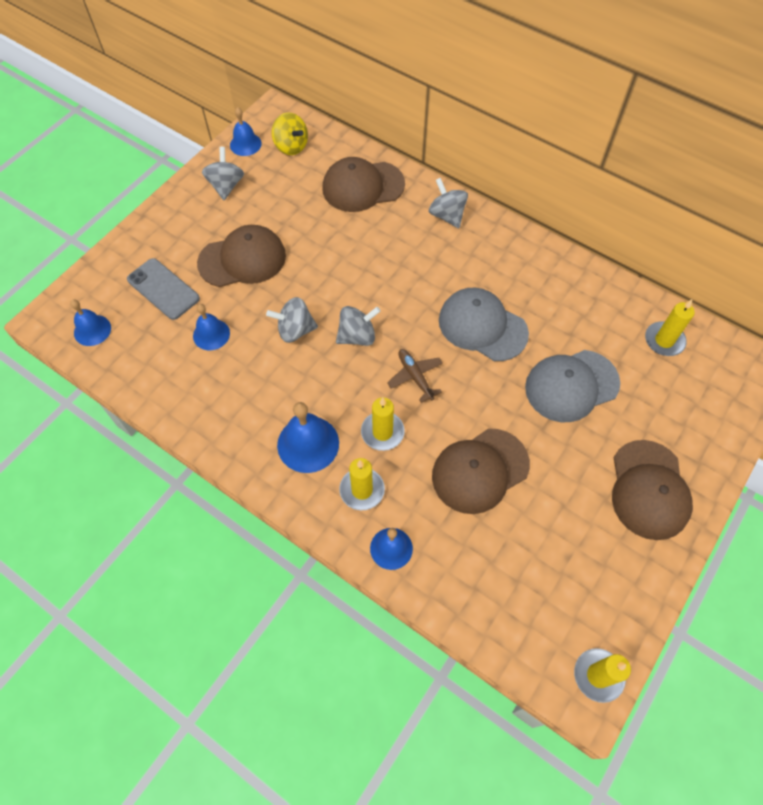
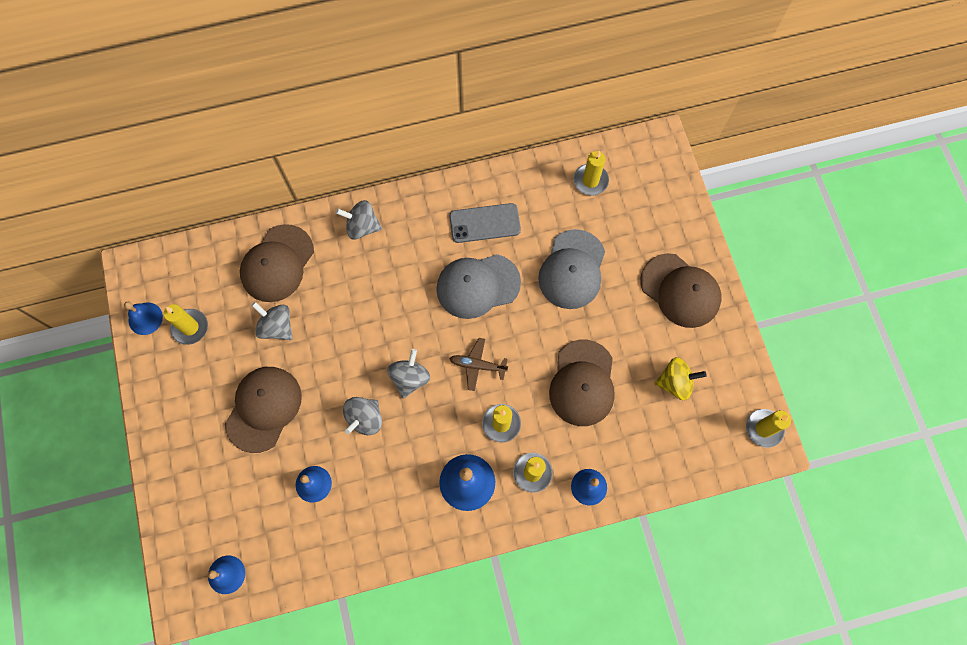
camera: 50 degrees left, 10 degrees up
(163, 289) = (236, 491): grey phone -> grey phone (485, 223)
(226, 186) = (176, 366): grey spinning top -> grey spinning top (277, 327)
(263, 172) = (190, 327): none -> yellow candle
(291, 146) = (183, 285): yellow spinning top -> yellow spinning top (675, 382)

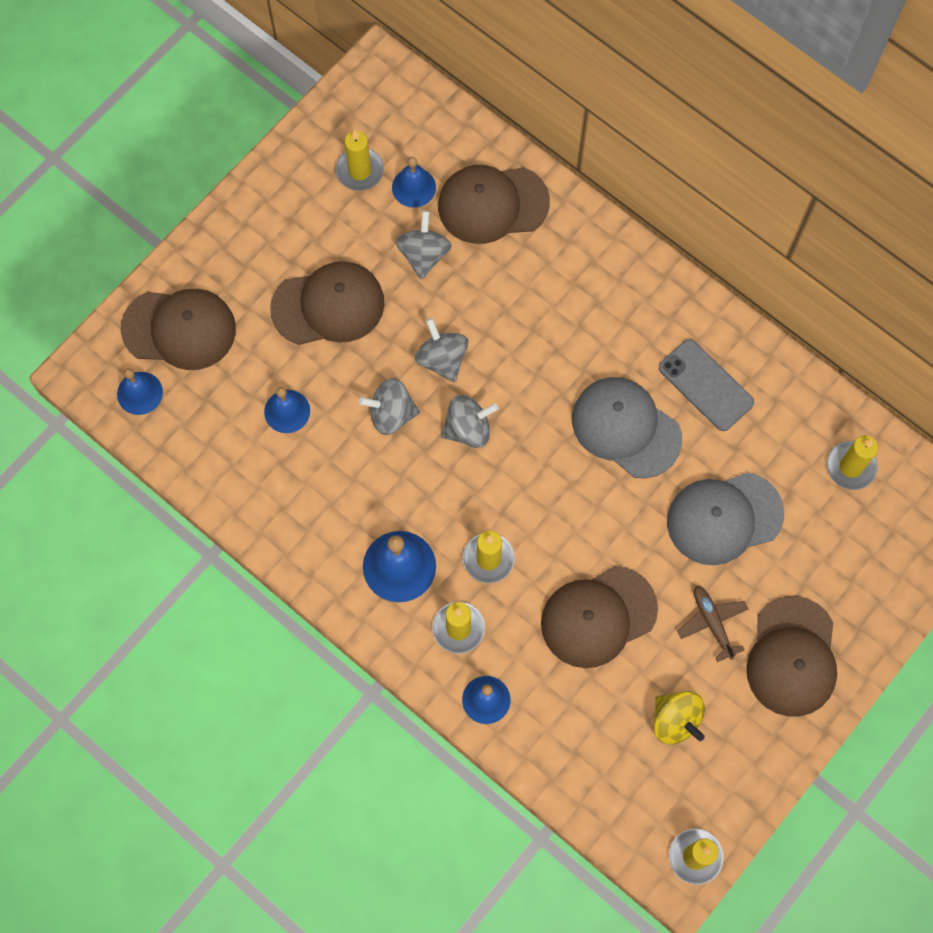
camera: 55 degrees right, 0 degrees up
(145, 318) = (337, 121): blue bell -> blue bell (414, 187)
(203, 517) = (179, 329): none -> brown cap
(362, 227) = (600, 259): grey spinning top -> grey spinning top (442, 359)
(477, 365) = (534, 490): brown plane -> brown plane (712, 622)

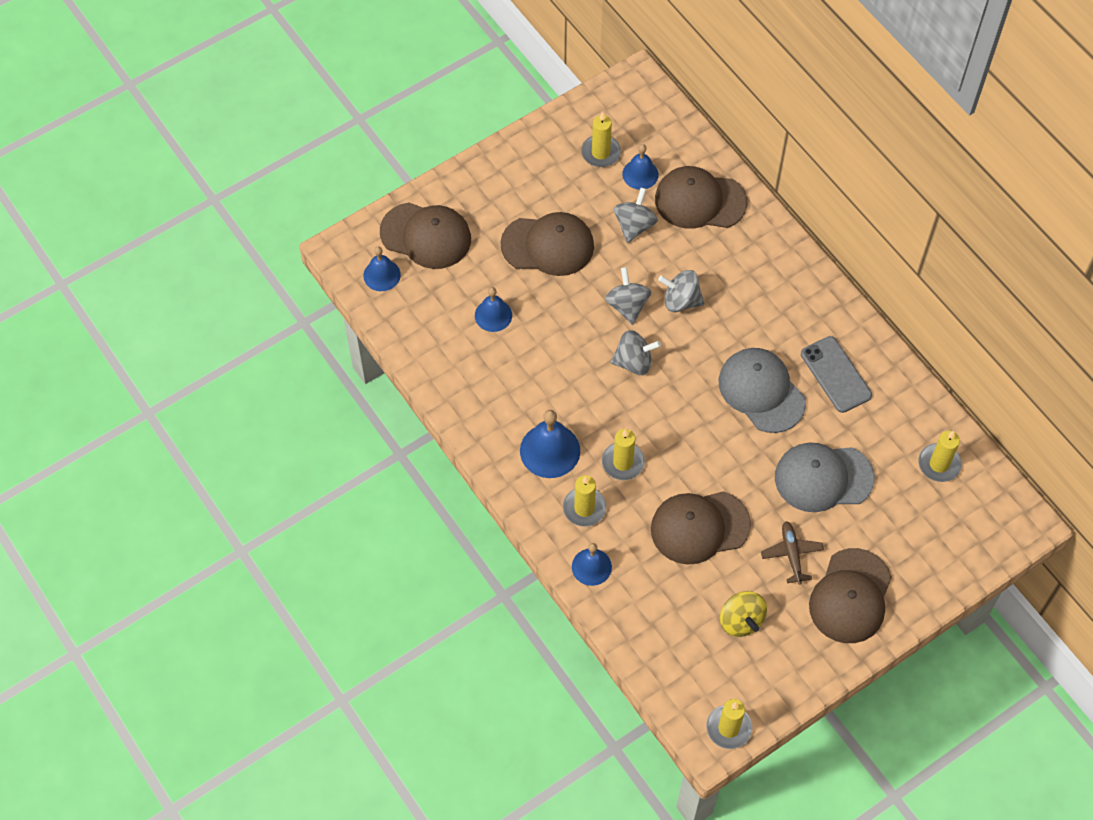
camera: 15 degrees right, 10 degrees down
(391, 414) = (575, 336): grey spinning top -> grey spinning top (681, 301)

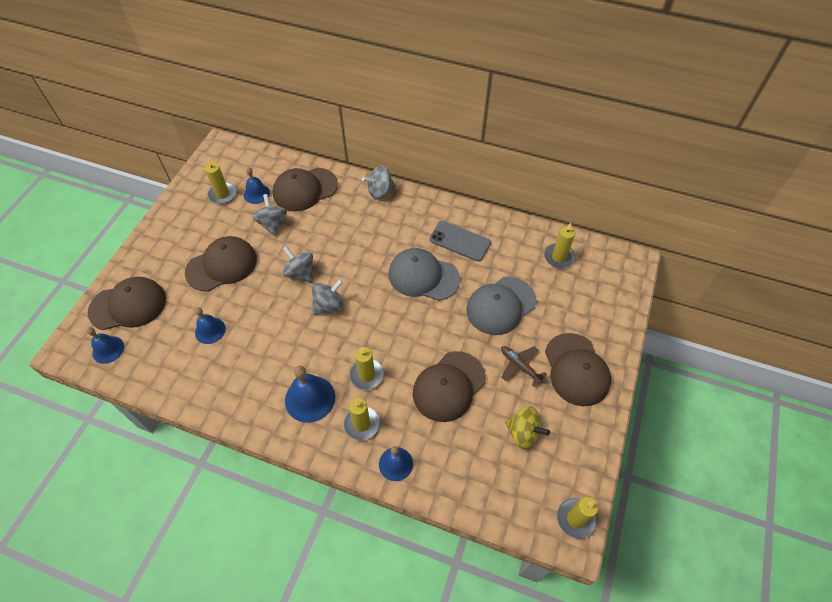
camera: 35 degrees left, 5 degrees down
(681, 301) = (333, 251): grey spinning top -> grey spinning top (380, 191)

